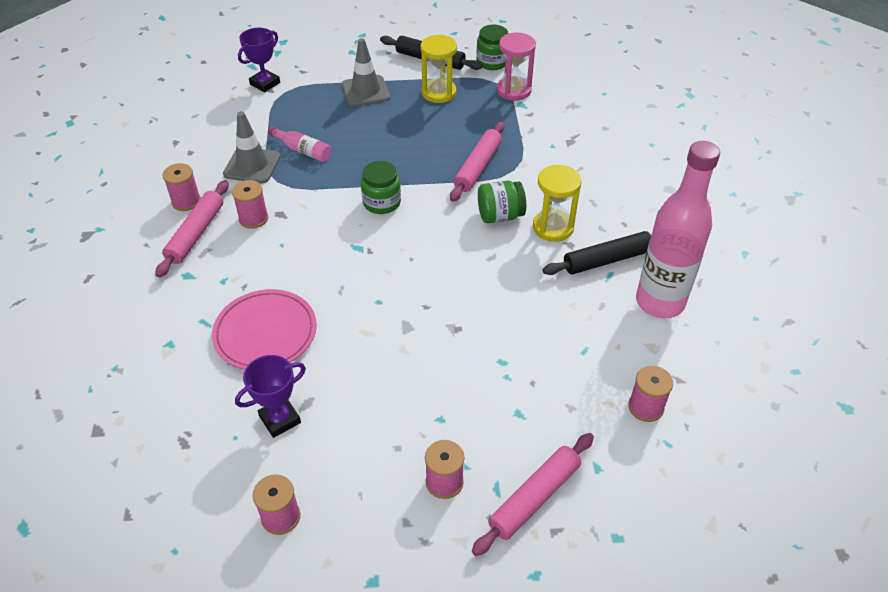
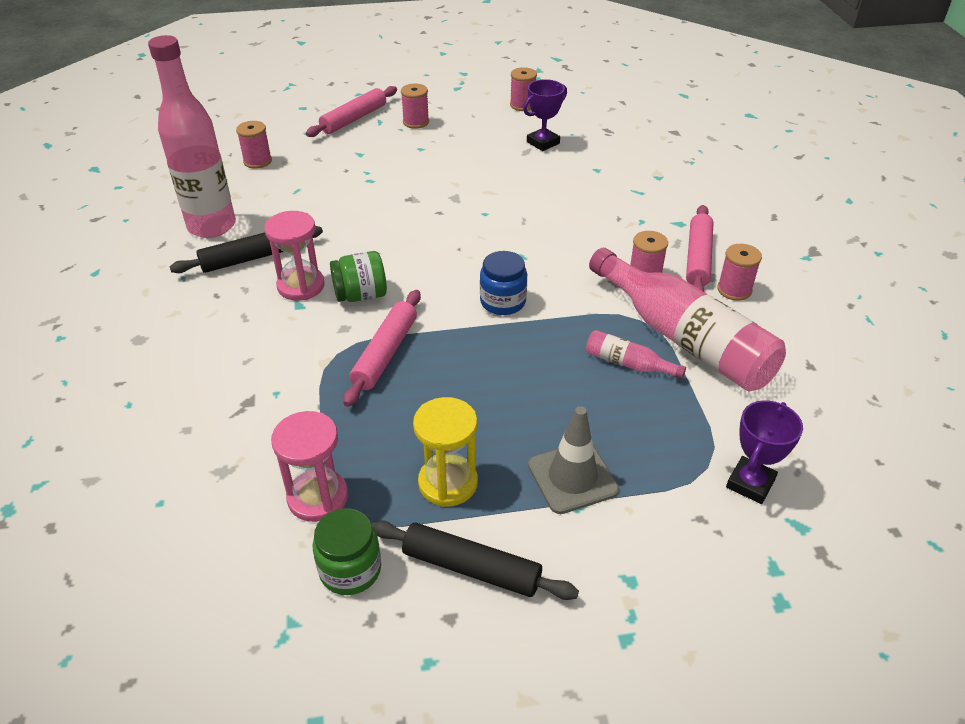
camera: 175 degrees right, 5 degrees down
(252, 165) = (684, 338): grey traffic cone -> pink bottle
(265, 333) = (579, 187): pink plate -> none
(382, 202) = (503, 302): green jar -> blue jar
(553, 227) = (301, 286): yellow hourglass -> pink hourglass

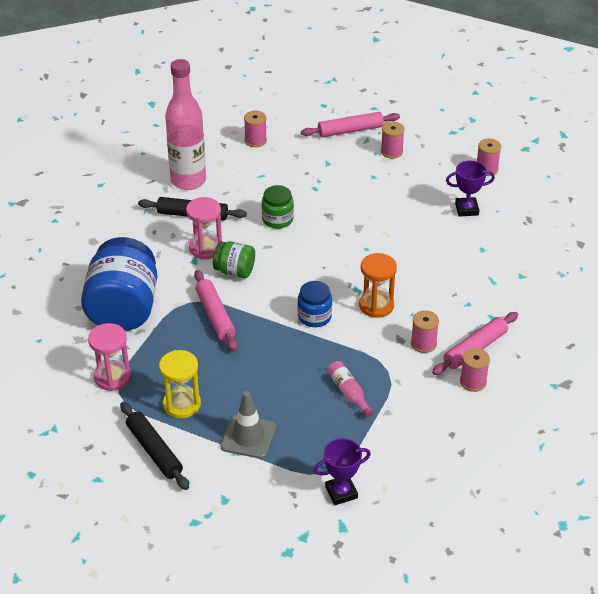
camera: 35 degrees right, 0 degrees up
(254, 401) = (123, 309): none -> blue jar
(350, 569) = (98, 420): green jar -> green jar (277, 219)
(385, 353) = (215, 315): pink rolling pin -> pink rolling pin turned 75 degrees counterclockwise
(555, 261) = (376, 305): none -> orange hourglass
(684, 338) = (401, 395): pink bottle -> none

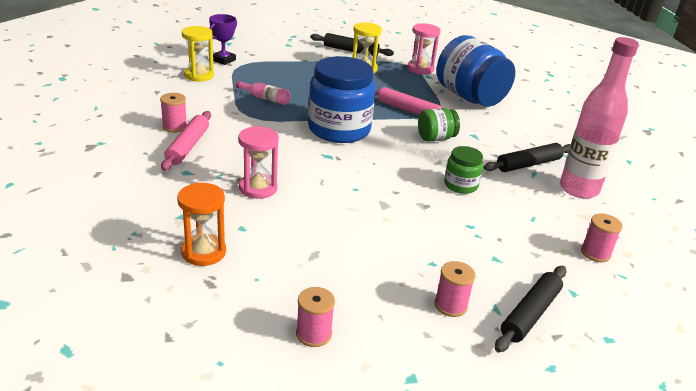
camera: 140 degrees right, 10 degrees down
(206, 248) = (479, 145): pink hourglass -> pink hourglass (258, 188)
(248, 437) = (306, 66): grey traffic cone -> none
(314, 316) = (339, 129): blue jar -> blue jar, size x2.02
(350, 130) = (530, 314): pink rolling pin -> black rolling pin
(376, 305) = (299, 150): orange hourglass -> orange hourglass (203, 252)
(394, 467) = (199, 75): none -> yellow hourglass
(423, 344) = (235, 138): pink spool -> none
(466, 209) = (293, 266): purple trophy -> none

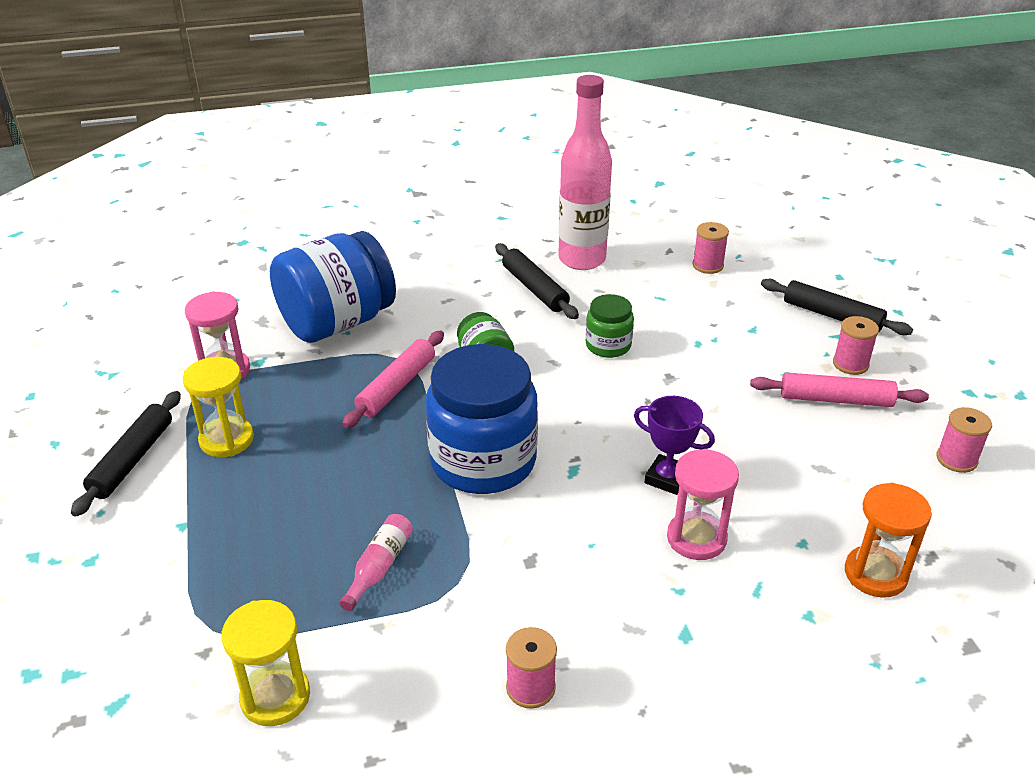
camera: 90 degrees left, 5 degrees up
(187, 146) = (600, 651): pink rolling pin -> pink rolling pin (836, 400)
(223, 60) = (182, 666): purple trophy -> purple trophy (667, 478)

